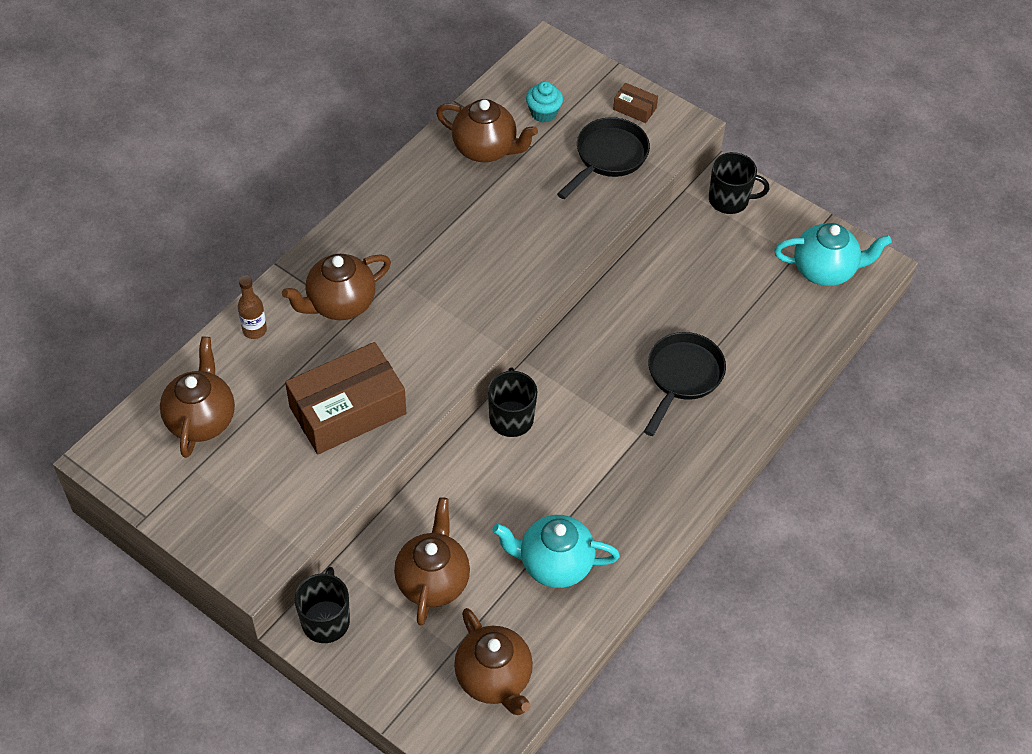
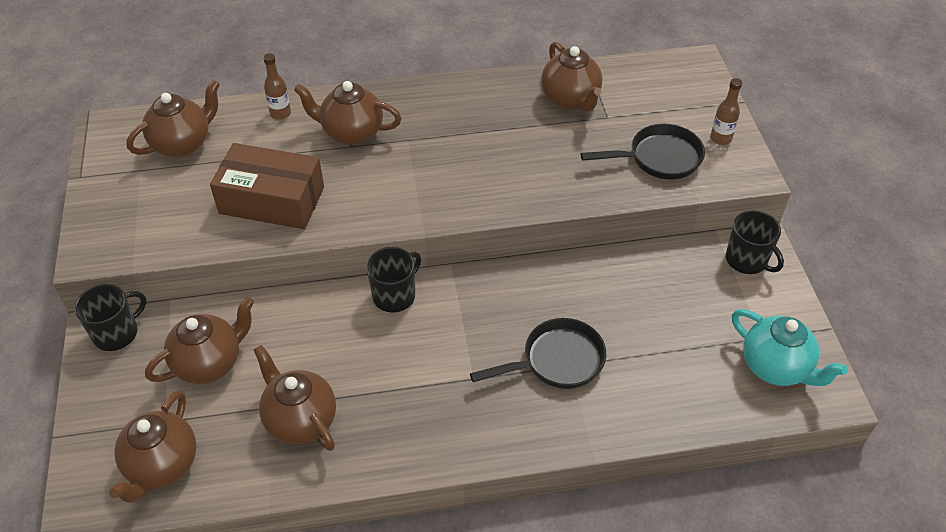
camera: 45 degrees right, 5 degrees down
(543, 113) = (643, 101): turquoise cupcake -> none
(554, 564) = (300, 420): turquoise teapot -> brown teapot
(634, 109) = (720, 138): brown box -> brown bottle

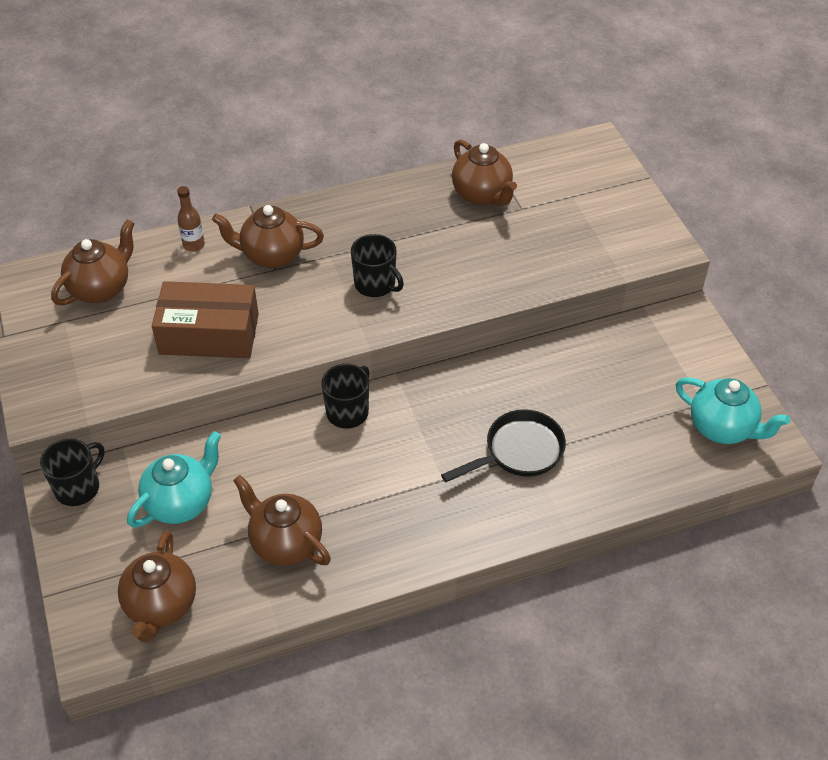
camera: 10 degrees left, 0 degrees up
(209, 363) = (181, 503): brown teapot -> turquoise teapot
(659, 158) = (580, 243): black pan -> none
(720, 138) = (635, 216): brown bottle -> none
(747, 260) = (678, 331): black mug -> black mug (375, 284)

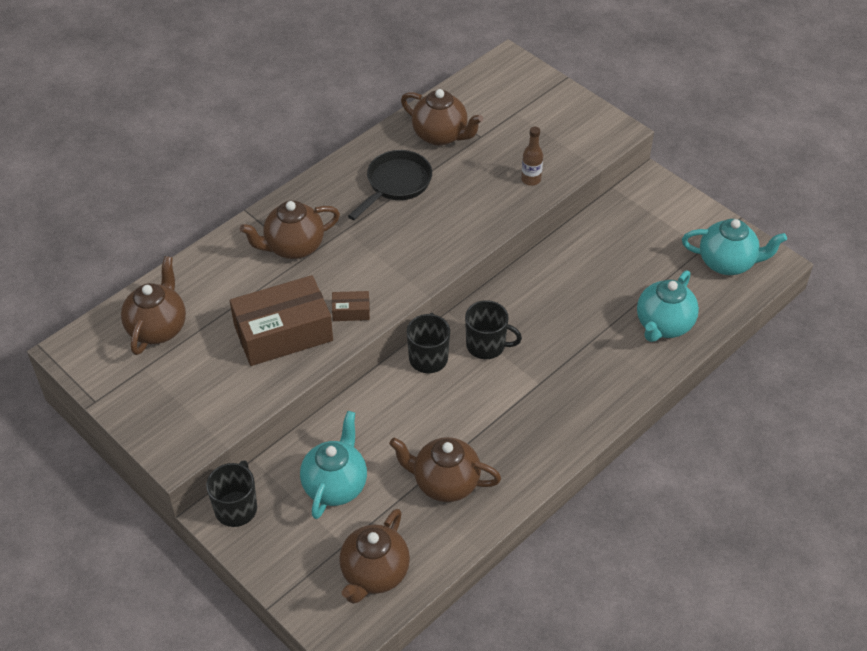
camera: 25 degrees left, 0 degrees up
(161, 606) = (374, 574): brown teapot -> brown teapot turned 45 degrees clockwise
(194, 245) = (217, 261): brown bottle -> brown bottle (531, 179)
(285, 336) = (351, 311): none -> brown box
(375, 284) = (399, 241): black mug -> black mug (486, 345)
(518, 451) = (585, 339): black pan -> black pan (396, 184)
(611, 468) = (663, 325): none -> turquoise teapot

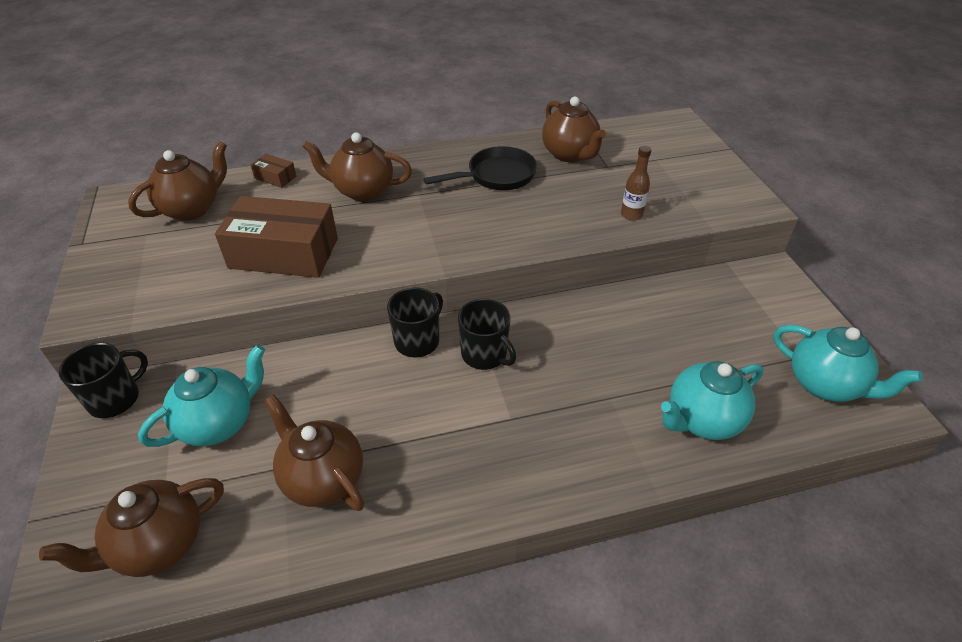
camera: 30 degrees right, 5 degrees down
(351, 311) = (360, 259): brown box -> brown box (275, 177)

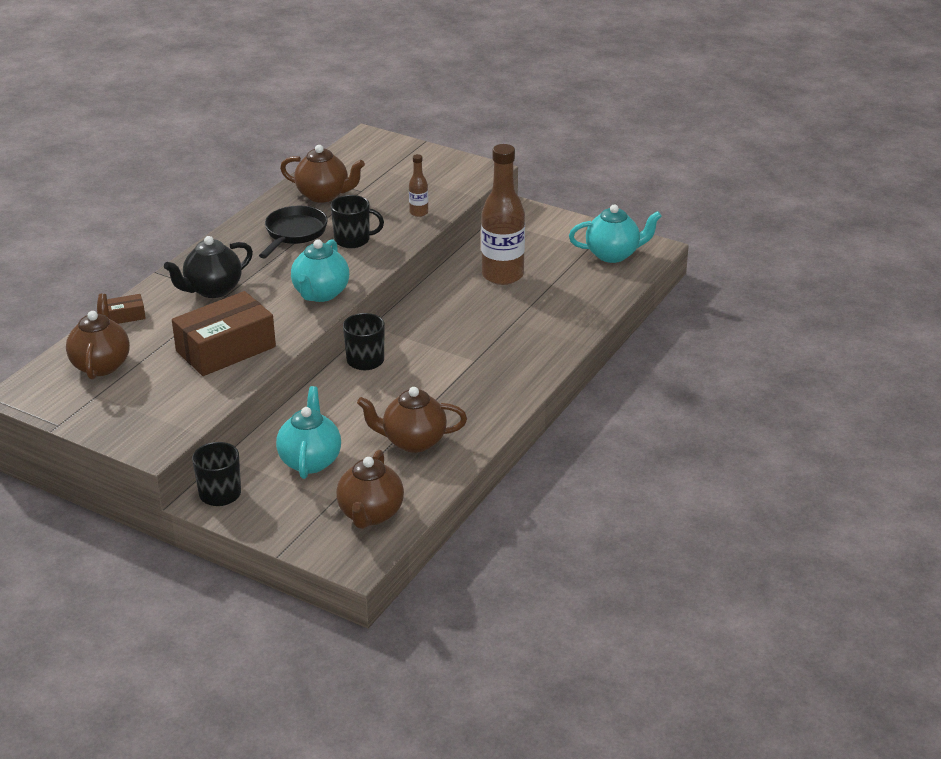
camera: 45 degrees left, 10 degrees down
(362, 191) = (213, 290): brown teapot -> black teapot
(485, 354) = (416, 343): black mug -> black mug (353, 240)
(664, 332) = (502, 275): none -> brown bottle
(702, 420) = (572, 304): turquoise teapot -> turquoise teapot (320, 294)

